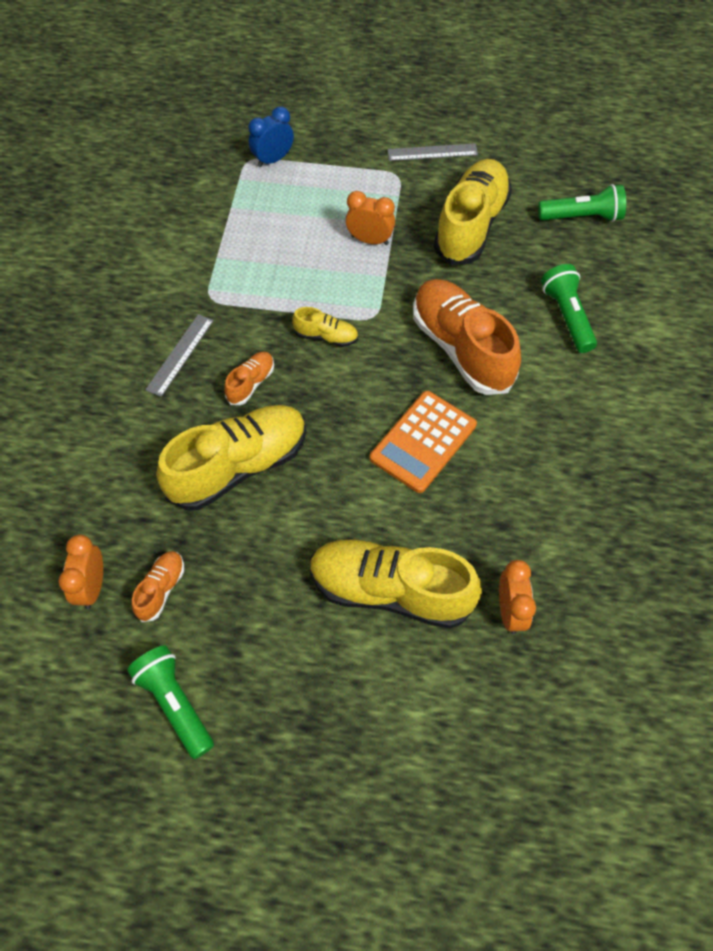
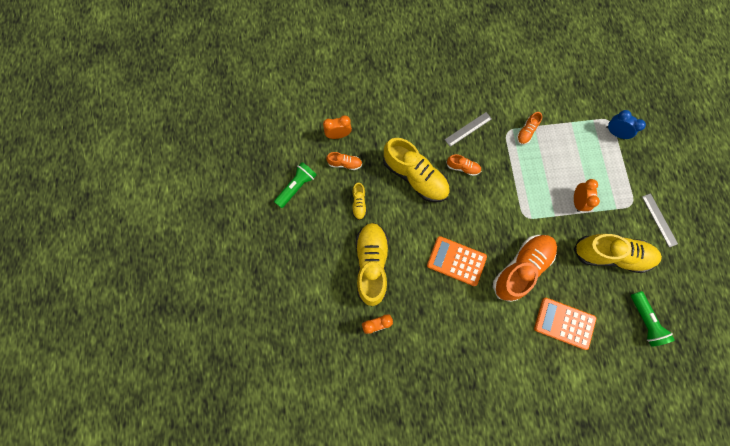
camera: 75 degrees right, 15 degrees up
(180, 354) = (468, 129): grey ruler -> grey ruler turned 45 degrees counterclockwise
(222, 271) = (526, 132): none -> orange shoe
(326, 336) = (503, 196): yellow shoe -> yellow shoe (359, 203)
(567, 316) = (564, 323): green flashlight -> orange calculator

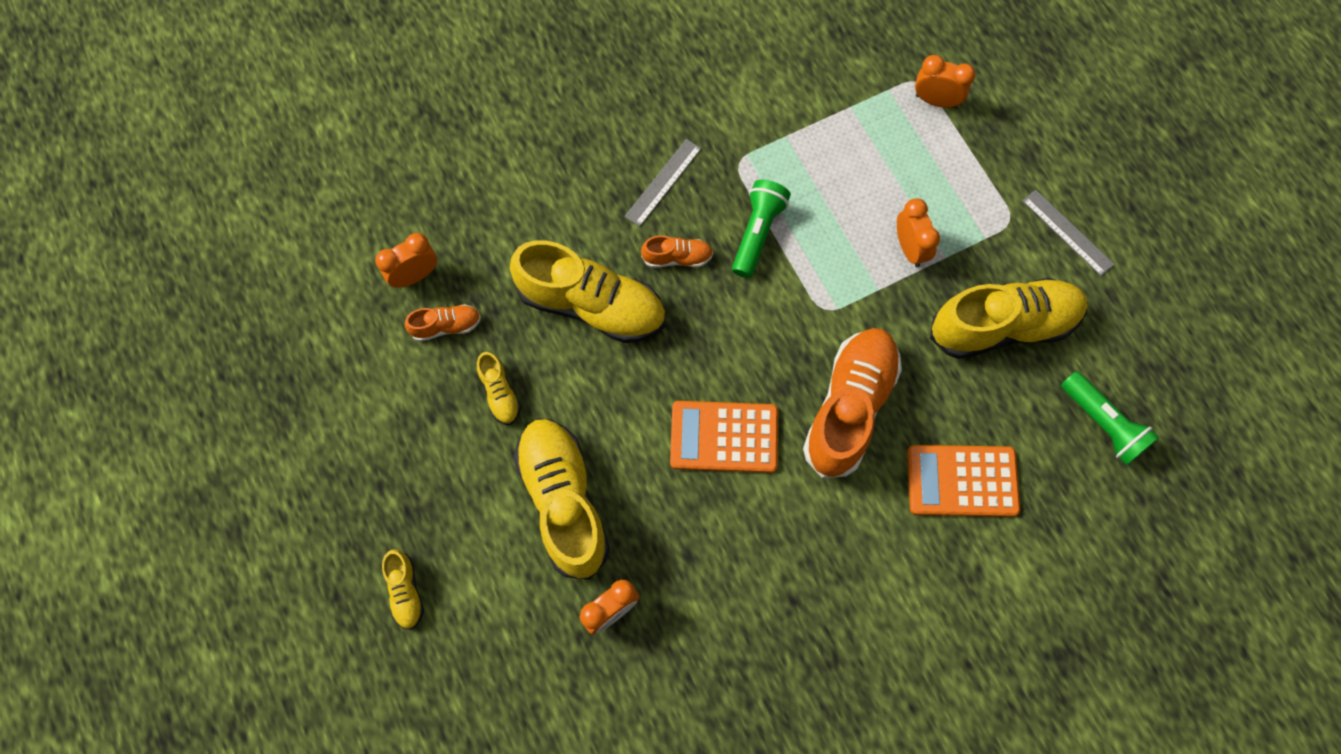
camera: 20 degrees left, 5 degrees down
(287, 280) = (405, 591): none -> yellow shoe
(296, 187) = (365, 403): green flashlight -> green flashlight (757, 233)
(526, 132) = (774, 152): orange shoe -> none
(615, 133) = (935, 101): blue clock -> orange clock

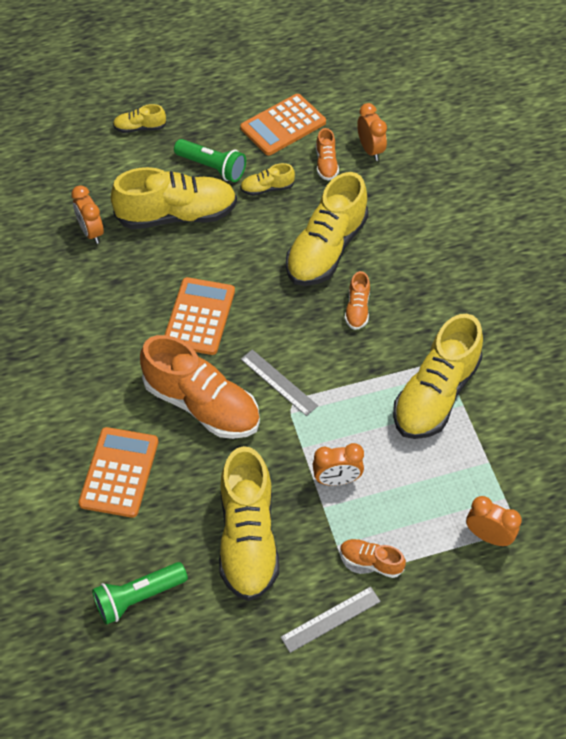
camera: 100 degrees right, 15 degrees down
(381, 392) = (283, 125): none -> orange calculator
(663, 182) = (428, 309): grey ruler -> grey ruler (278, 382)
(757, 233) = (370, 367): green flashlight -> green flashlight (212, 167)
(778, 163) = (435, 394): none -> yellow shoe
(935, 101) = (488, 536): orange clock -> orange clock turned 90 degrees counterclockwise
(994, 203) = (371, 561): none -> orange shoe

